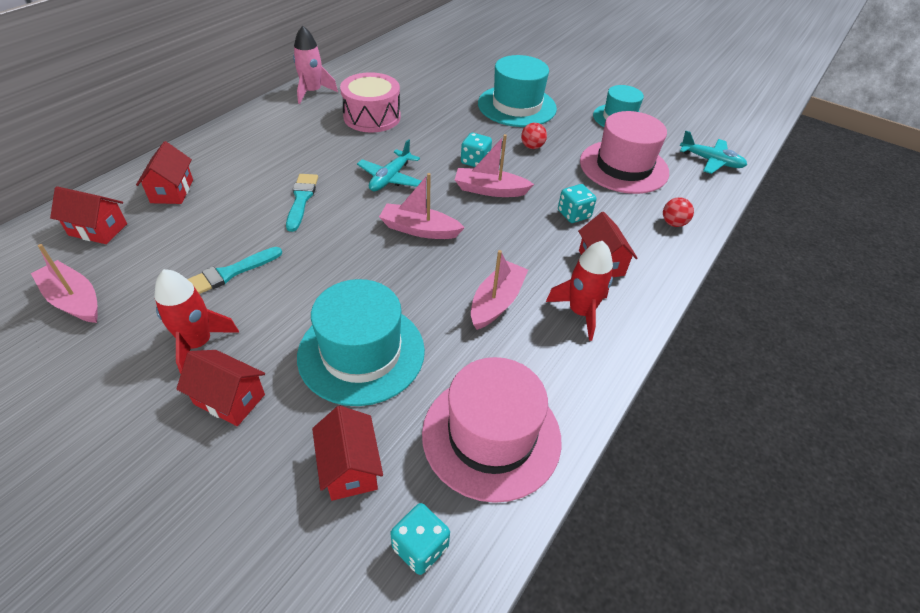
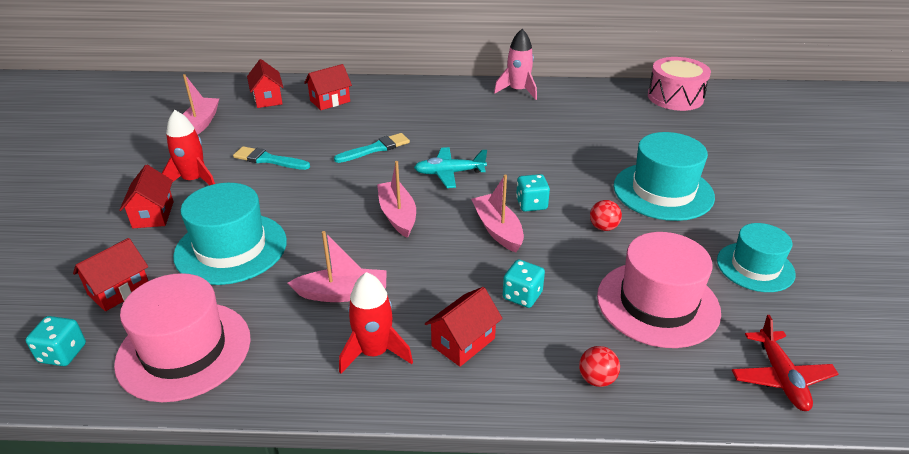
camera: 60 degrees right, 10 degrees down
(372, 117) = (523, 129): pink drum -> pink drum (675, 97)
(711, 161) = (780, 377): turquoise plane -> red plane

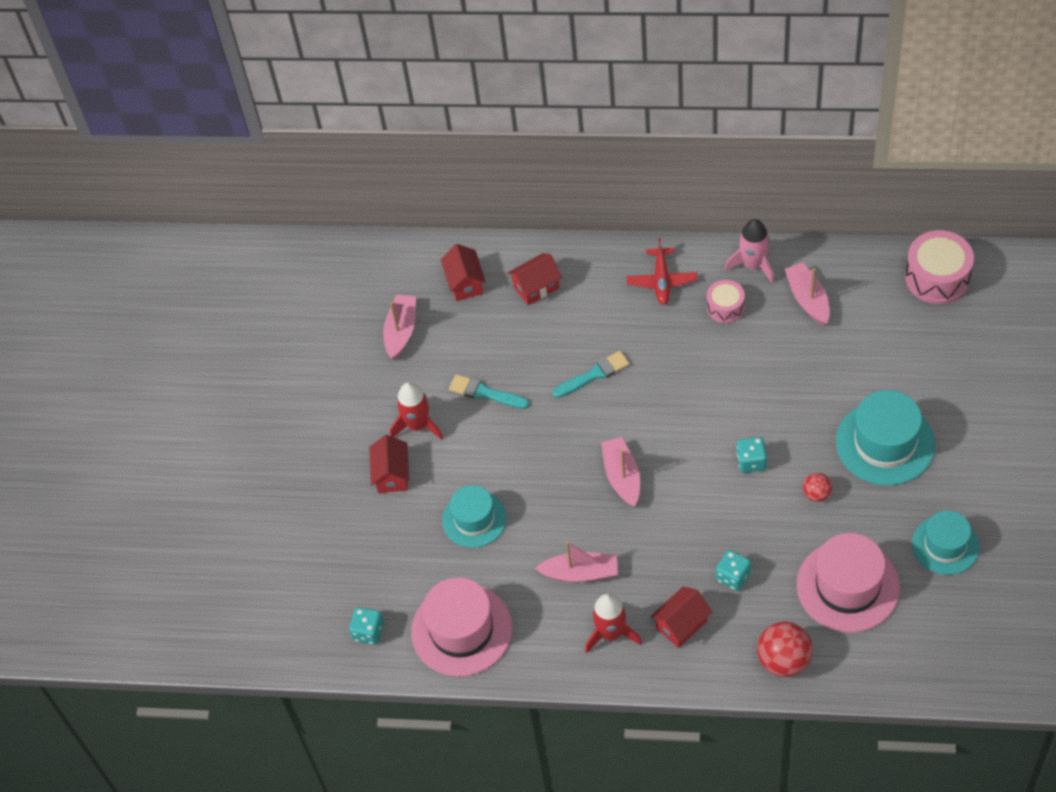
camera: 10 degrees right, 20 degrees up
(119, 290) = (391, 568): red house -> none
(231, 248) = (474, 519): turquoise hat -> turquoise hat, size x0.66
(449, 173) = (671, 414): turquoise plane -> none
(496, 112) = (725, 307): none -> pink drum
(497, 229) = (716, 496): pink boat -> pink boat (807, 299)
(597, 379) = (784, 660): red ball -> red ball, size x1.80
(780, 377) = (927, 661): red plane -> red plane (661, 281)

